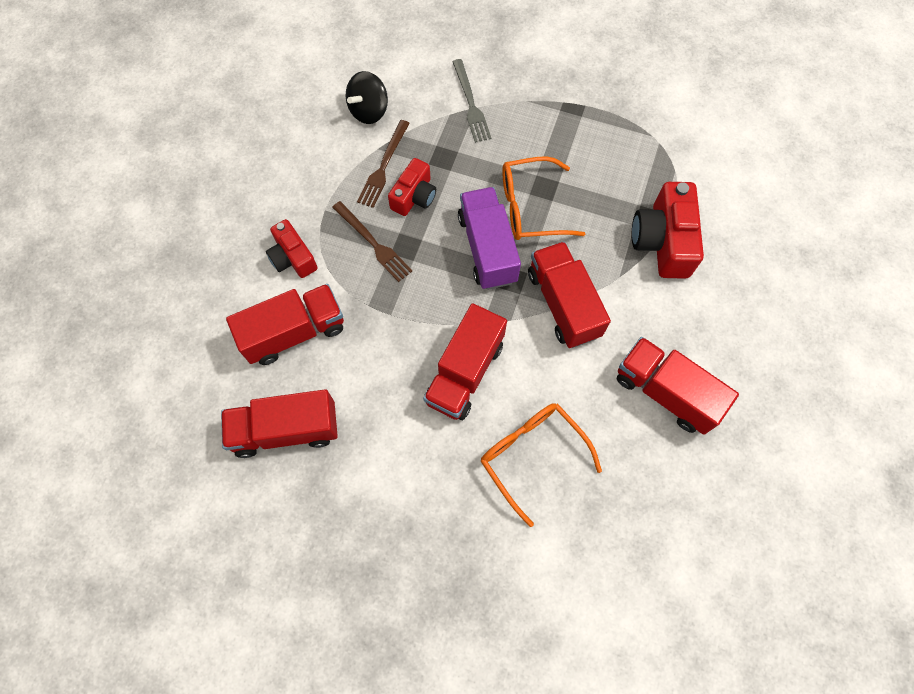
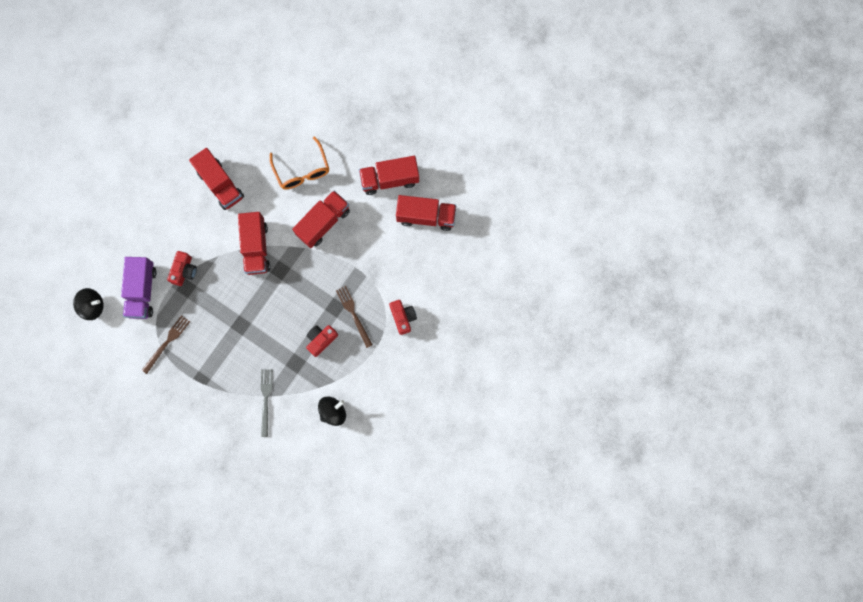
camera: 165 degrees left, 10 degrees up
(294, 332) = (411, 270): red truck -> red truck (389, 179)
(383, 166) = (334, 366): brown fork -> brown fork (167, 342)
(487, 248) = (288, 293): purple truck -> purple truck (142, 291)
(531, 207) = (253, 313): orange glasses -> none
(663, 241) = (184, 271): red camera -> red camera, size x0.62
(774, 160) = (93, 306): none -> black spinning top

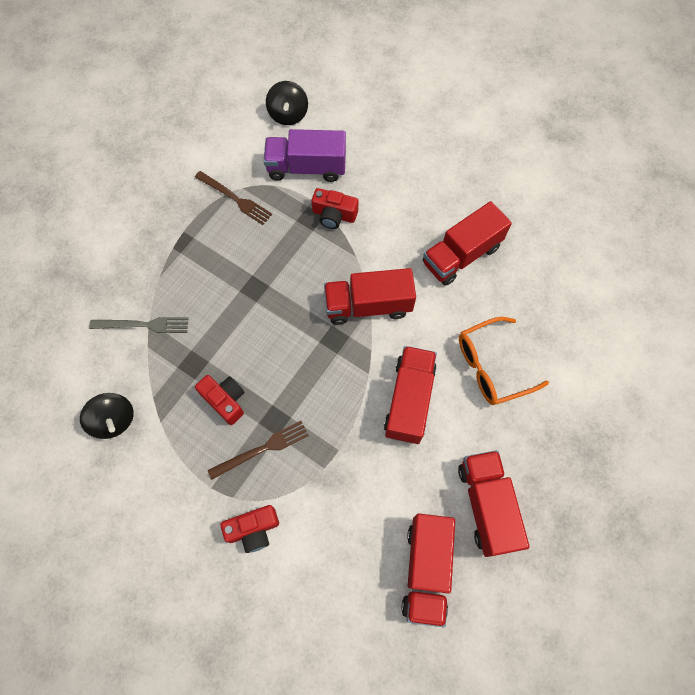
camera: 90 degrees right, 10 degrees down
(323, 223) = (409, 400): red truck -> red truck turned 120 degrees counterclockwise

